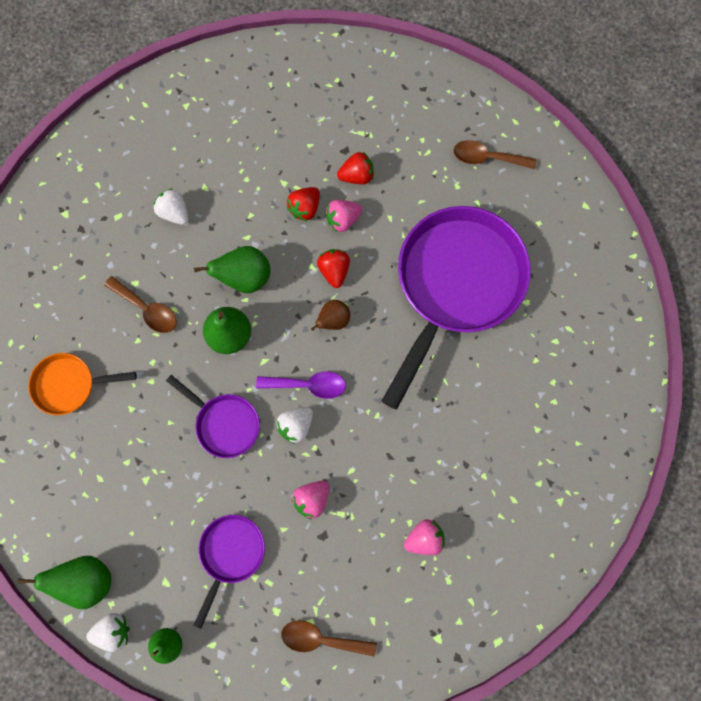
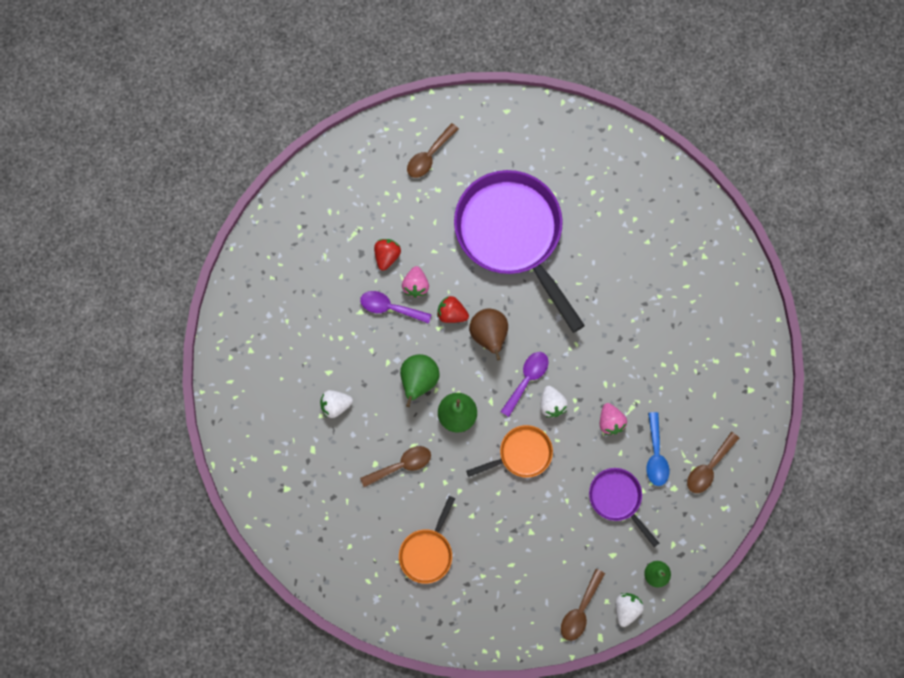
camera: 60 degrees left, 0 degrees up
(87, 580) = (580, 610): green pear -> brown spoon
(224, 423) = (521, 454): purple pan -> orange pan
(302, 570) = (655, 455): none -> blue spoon
(305, 208) = (390, 307): red strawberry -> purple spoon
(333, 320) = (489, 335): brown pear -> brown pear, size x1.55
(424, 538) = (679, 361): pink strawberry -> none

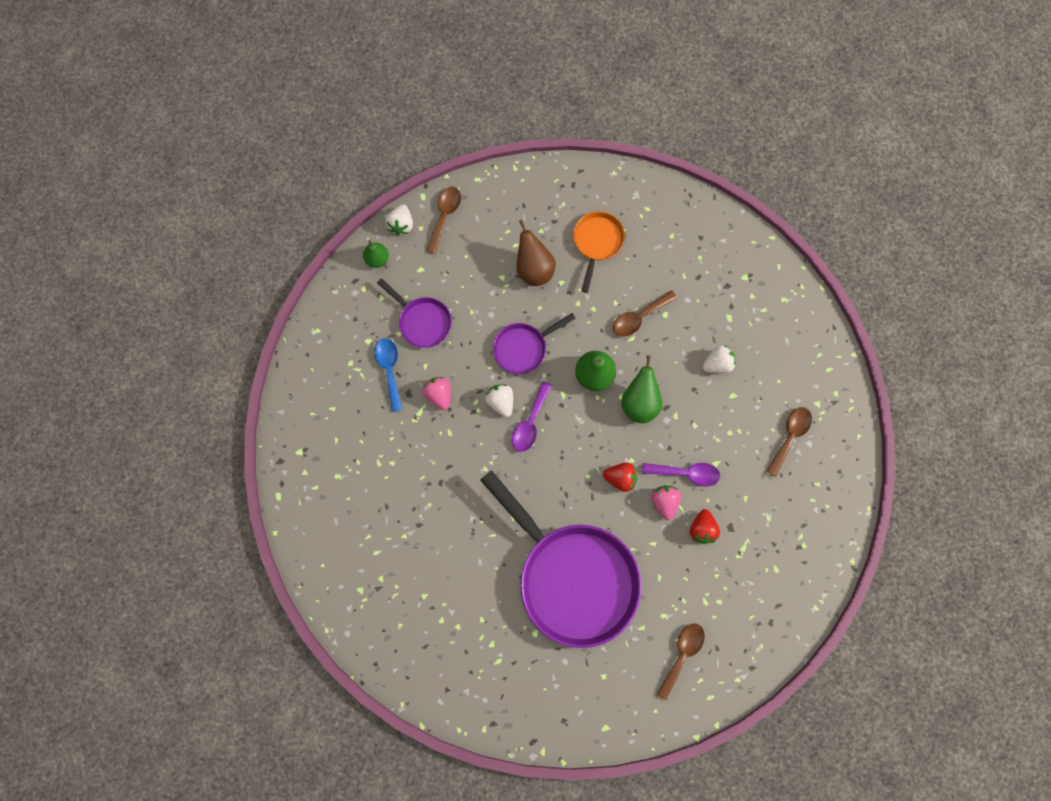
camera: 170 degrees right, 0 degrees up
(489, 335) = (577, 462): brown pear -> brown pear (534, 269)
(521, 454) = (523, 348): orange pan -> purple pan
(708, 467) = (335, 367): brown spoon -> brown spoon (790, 437)

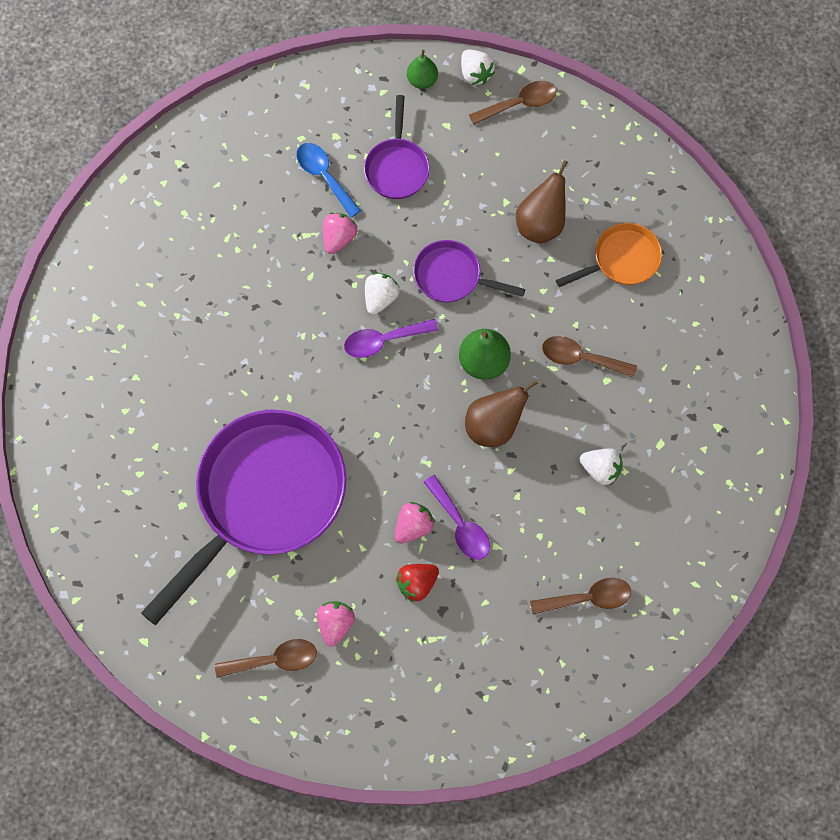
camera: 50 degrees right, 5 degrees down
(389, 370) = (324, 176): blue spoon -> blue spoon turned 75 degrees counterclockwise
(401, 225) = (475, 74): white strawberry -> white strawberry turned 90 degrees counterclockwise
(572, 577) = (264, 497): purple pan -> purple pan turned 150 degrees counterclockwise
(620, 478) = (401, 466): red strawberry -> none
(640, 402) = (494, 426): green pear -> brown pear
(688, 599) = (335, 624): none -> pink strawberry

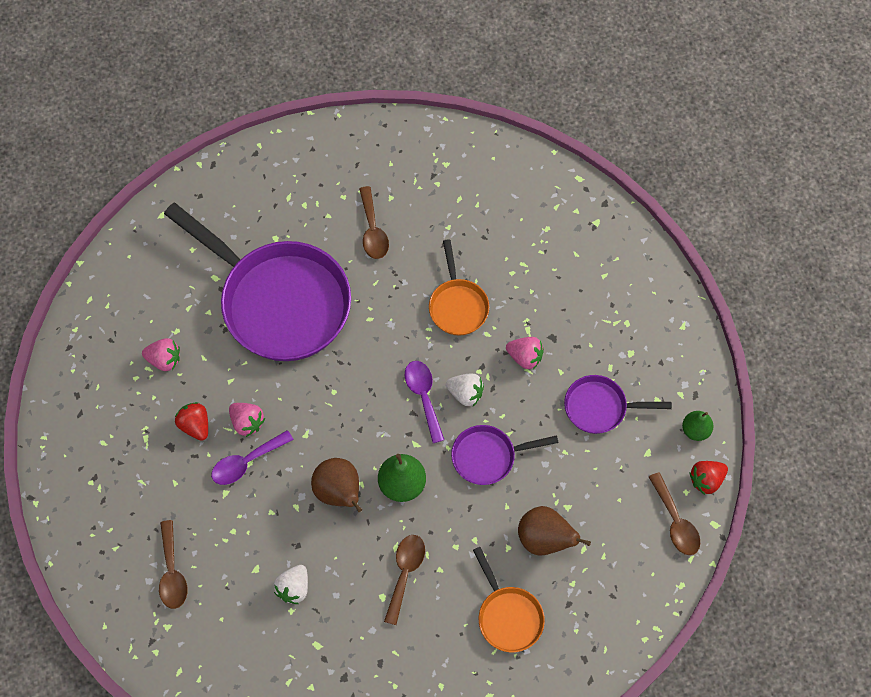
camera: 90 degrees right, 5 degrees down
(274, 660) = (137, 313): brown spoon -> brown spoon (373, 230)
(275, 305) = (457, 305): none -> orange pan
(324, 176) = (588, 344): blue spoon -> none
(452, 276) = (488, 457): purple pan -> purple pan turned 120 degrees counterclockwise
(475, 74) = (706, 480): white strawberry -> red strawberry

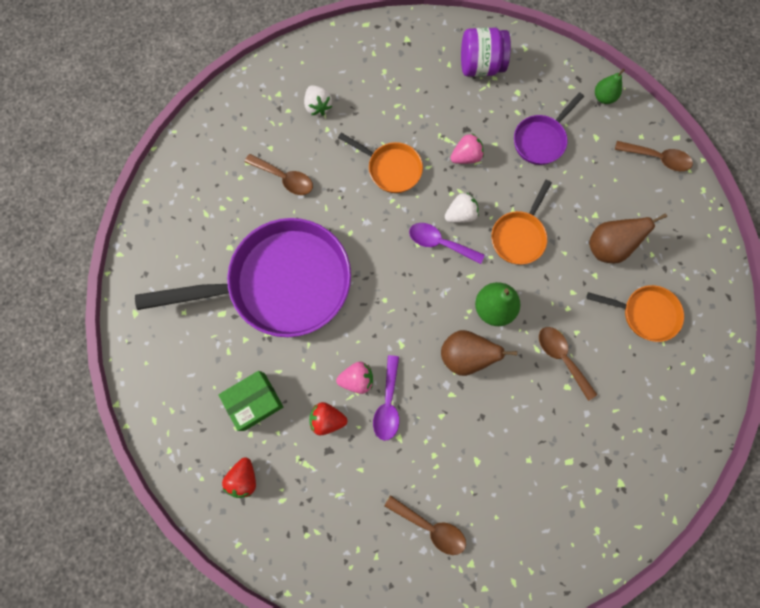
camera: 50 degrees left, 10 degrees up
(164, 360) = (254, 401): pink strawberry -> green box
(293, 588) = (513, 445): white strawberry -> white strawberry (318, 107)
(488, 457) = (519, 236): purple pan -> orange pan
(627, 303) = (480, 66): none -> purple jar
(706, 480) = (643, 118): red strawberry -> red strawberry (244, 478)

